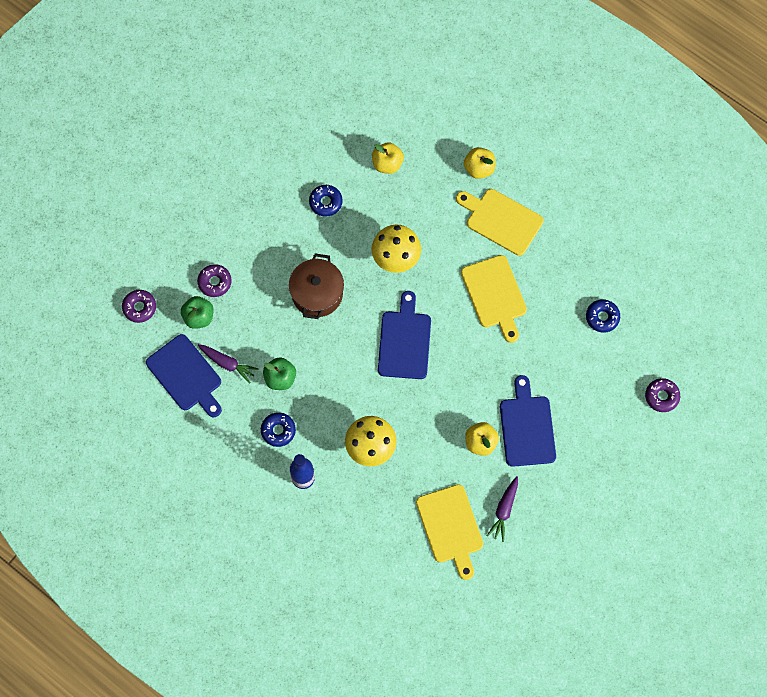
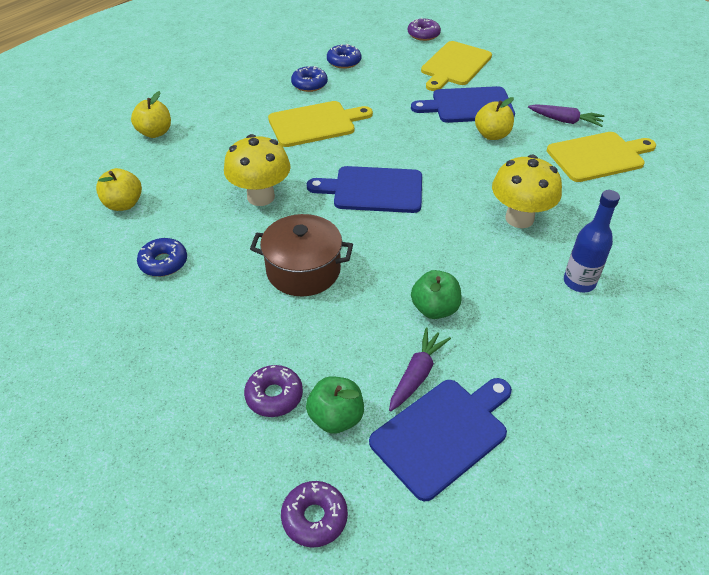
camera: 90 degrees left, 25 degrees down
(278, 431) = (516, 310): blue donut -> blue donut (309, 84)
(501, 220) = (225, 118): yellow cutting board -> yellow cutting board (454, 65)

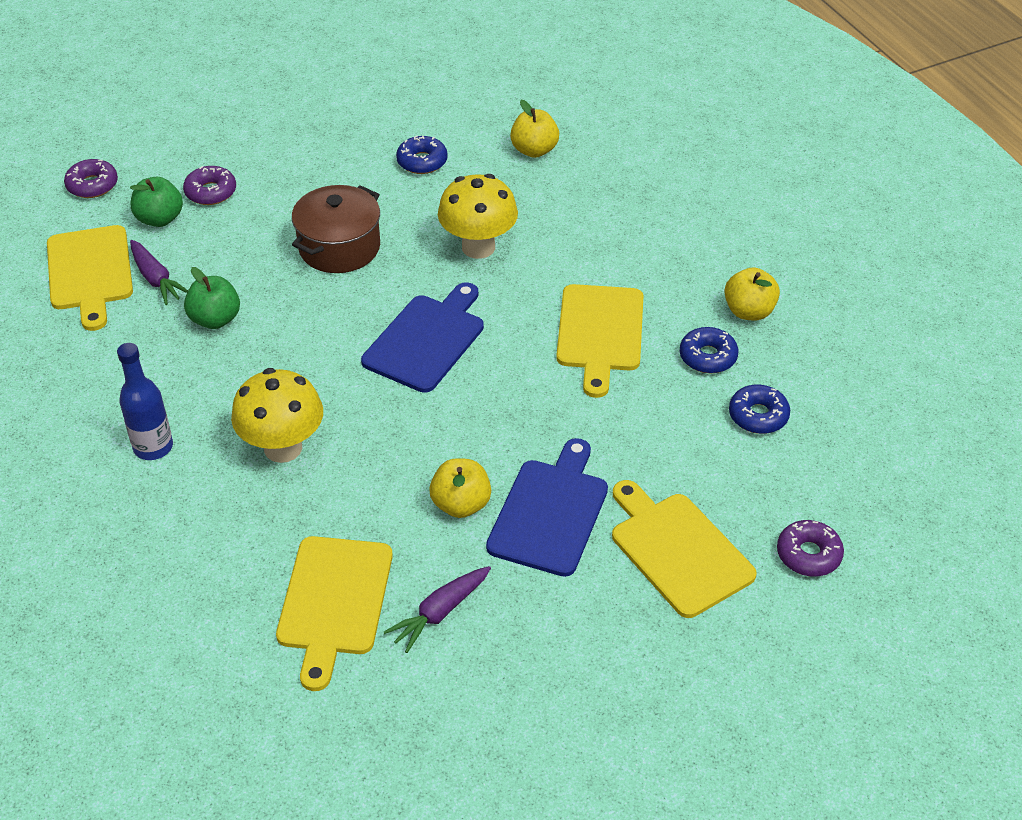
camera: 115 degrees right, 0 degrees up
(155, 133) = (662, 192): yellow apple -> yellow apple (749, 311)
(443, 434) = (89, 272): blue cutting board -> yellow cutting board

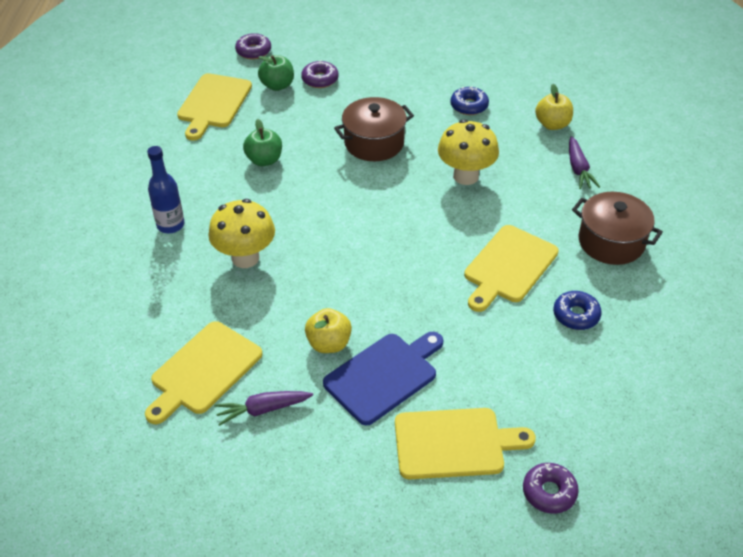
camera: 30 degrees right, 0 degrees up
(156, 279) = (248, 122): purple carrot -> purple carrot (578, 169)
(427, 340) = (386, 225): blue cutting board -> none
(678, 550) = (454, 443): yellow cutting board -> yellow cutting board turned 90 degrees clockwise
(689, 261) = (611, 242): none -> brown pot
(749, 311) = (631, 295): yellow apple -> none
(758, 416) = (584, 373): blue donut -> none

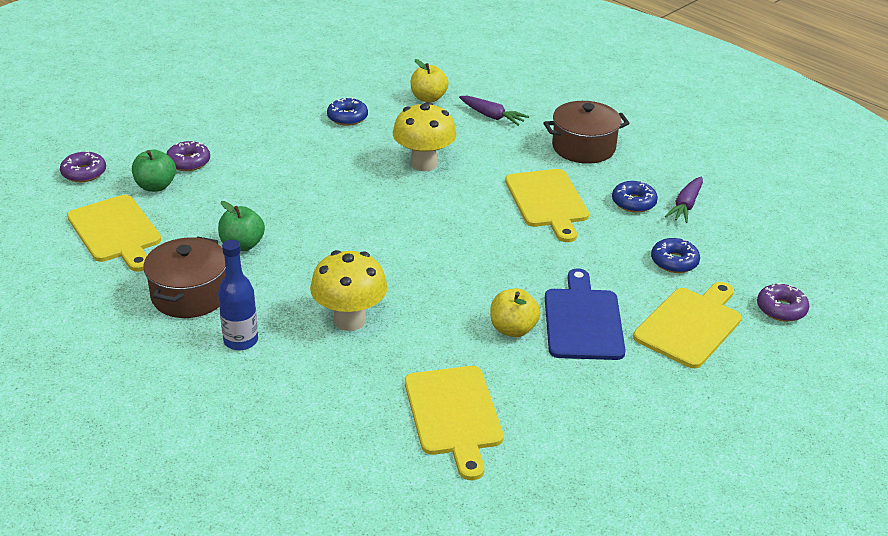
camera: 50 degrees left, 10 degrees down
(262, 409) = (541, 404): purple carrot -> purple carrot (685, 206)
(374, 143) = (315, 181): brown pot -> brown pot (190, 295)
(527, 386) = (674, 261): none -> blue donut

